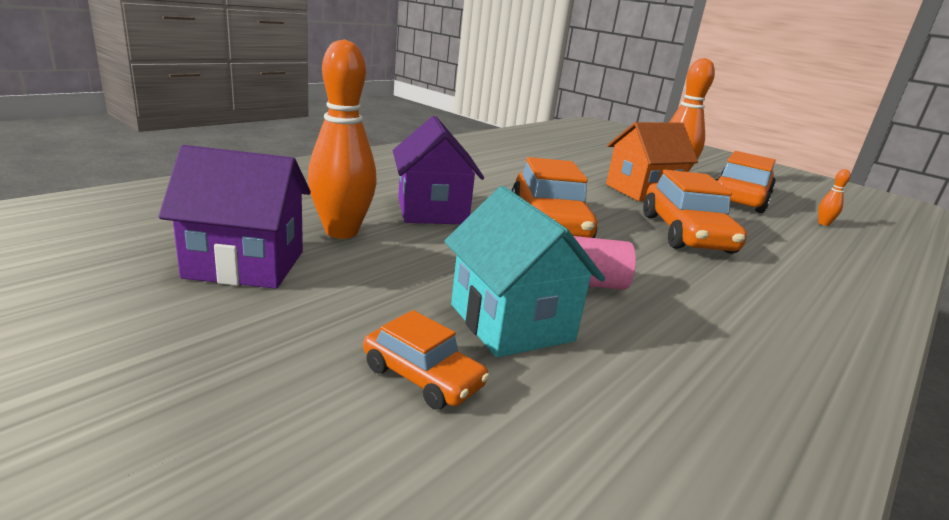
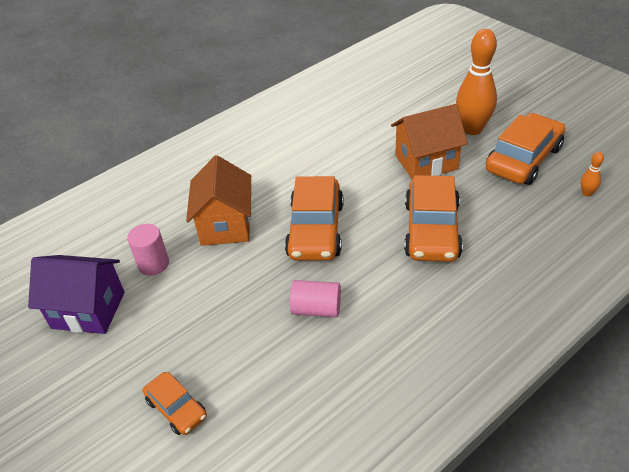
camera: 15 degrees right, 20 degrees up
(341, 232) = (153, 264): orange bowling pin -> pink cylinder
(432, 211) = (225, 225): purple house -> orange house
(511, 322) = (244, 356): turquoise house -> none

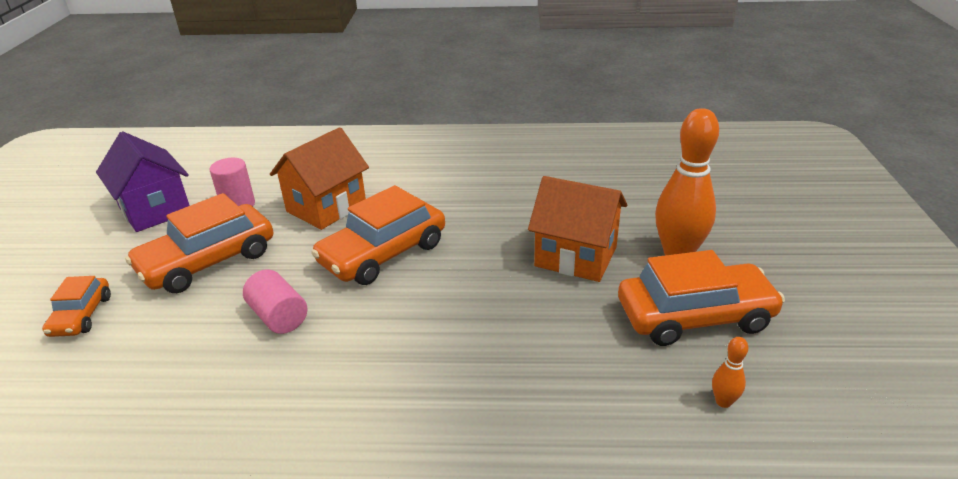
camera: 40 degrees right, 10 degrees down
(431, 230) = (481, 320): orange car -> orange car (208, 261)

